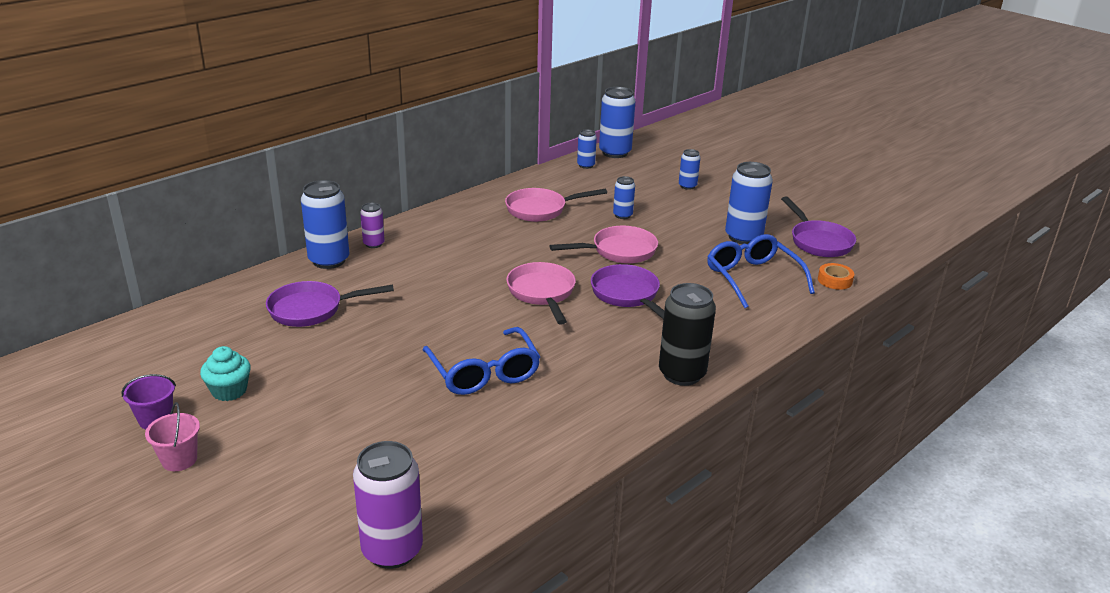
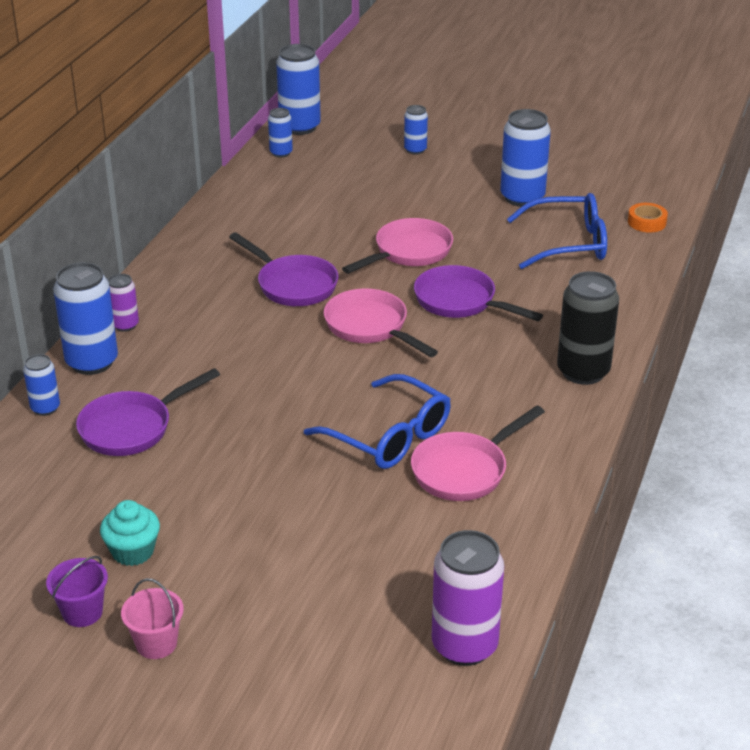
camera: 25 degrees left, 5 degrees up
(540, 210) = (279, 225): pink pan -> pink pan (464, 470)
(622, 215) = (376, 206): blue can -> blue can (45, 408)
(752, 278) = (568, 243): blue glasses -> blue glasses turned 135 degrees clockwise
(818, 241) = (599, 181): purple pan -> purple pan (293, 285)

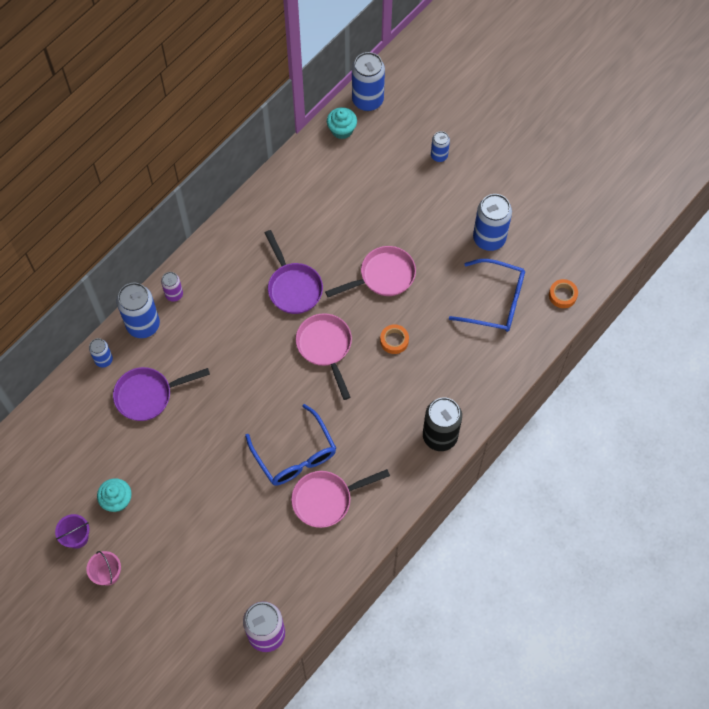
camera: 20 degrees right, 30 degrees up
(281, 153) = (342, 130): blue can -> turquoise cupcake
(460, 302) = (394, 341): purple pan -> orange tape

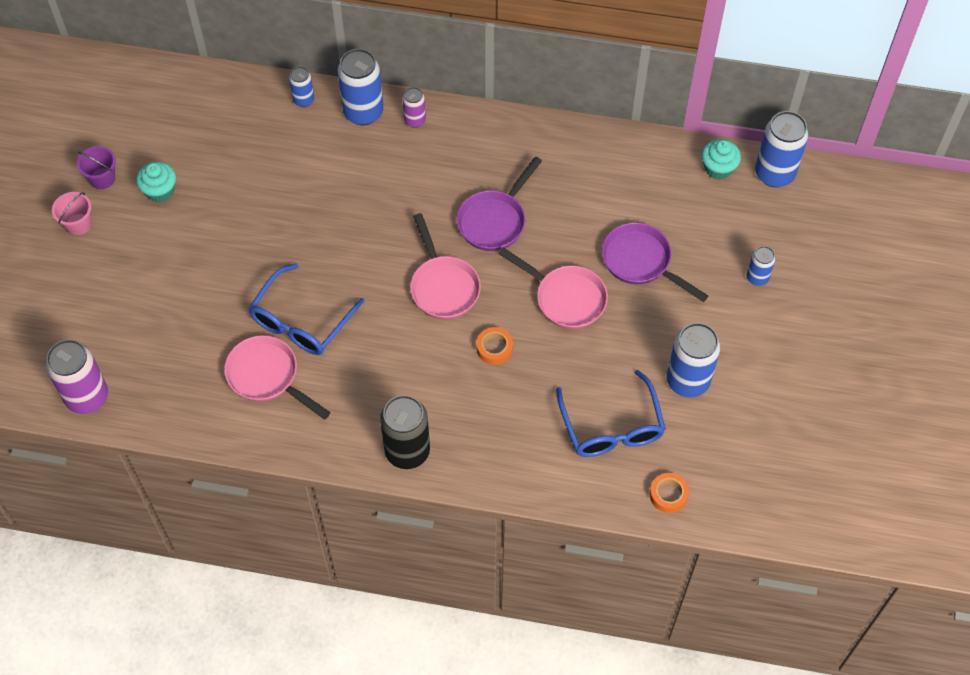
camera: 60 degrees right, 5 degrees down
(148, 395) = (288, 157): purple pan -> purple pan (641, 262)
(325, 347) = (443, 286): pink pan -> pink pan turned 120 degrees clockwise

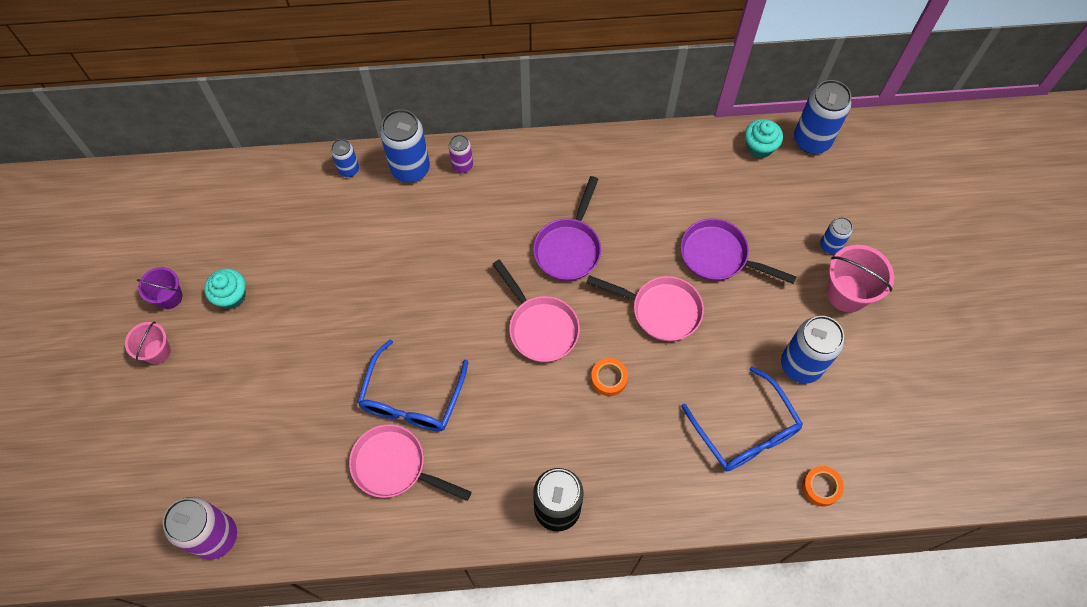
camera: 15 degrees left, 5 degrees up
(758, 326) = (847, 293): none -> pink bucket

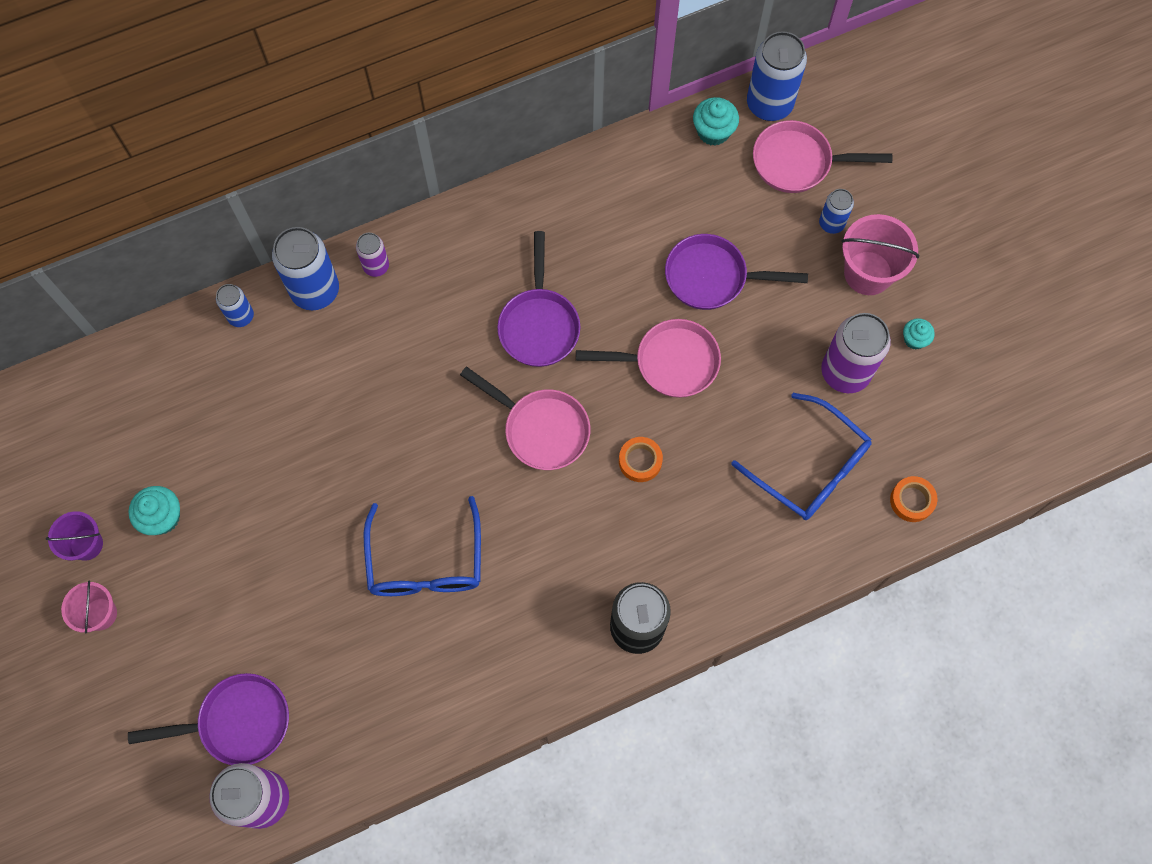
camera: 20 degrees left, 5 degrees up
(222, 470) = (237, 722): none -> purple pan
(395, 466) = (436, 646): pink pan -> pink pan (798, 162)
(801, 365) = (845, 372): blue can -> purple can
(868, 358) = (914, 339): none -> turquoise cupcake

